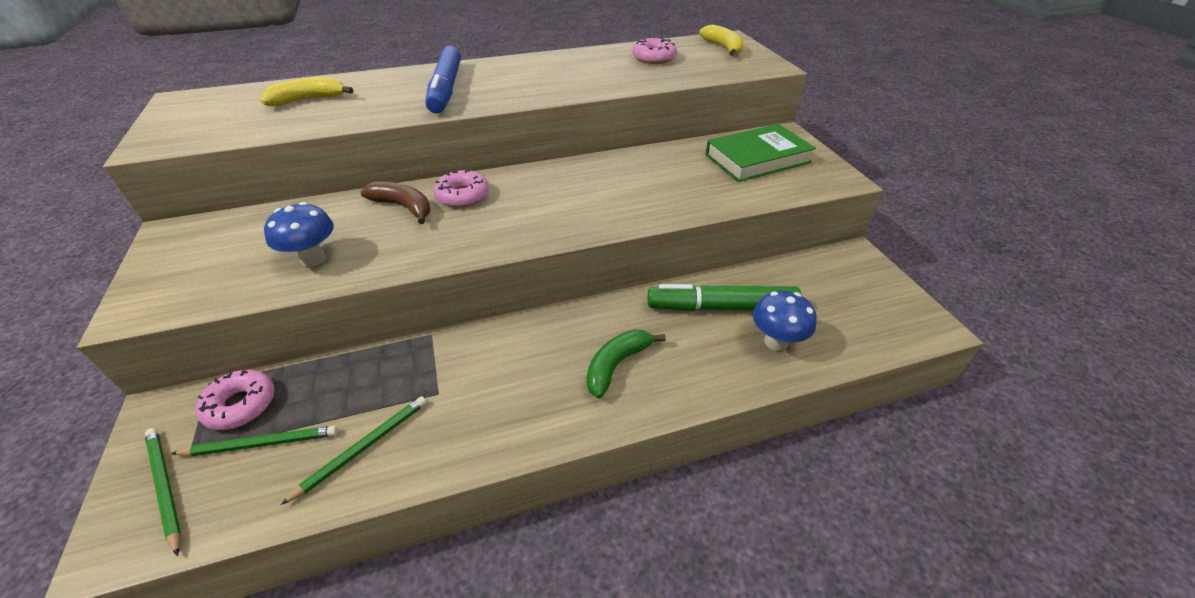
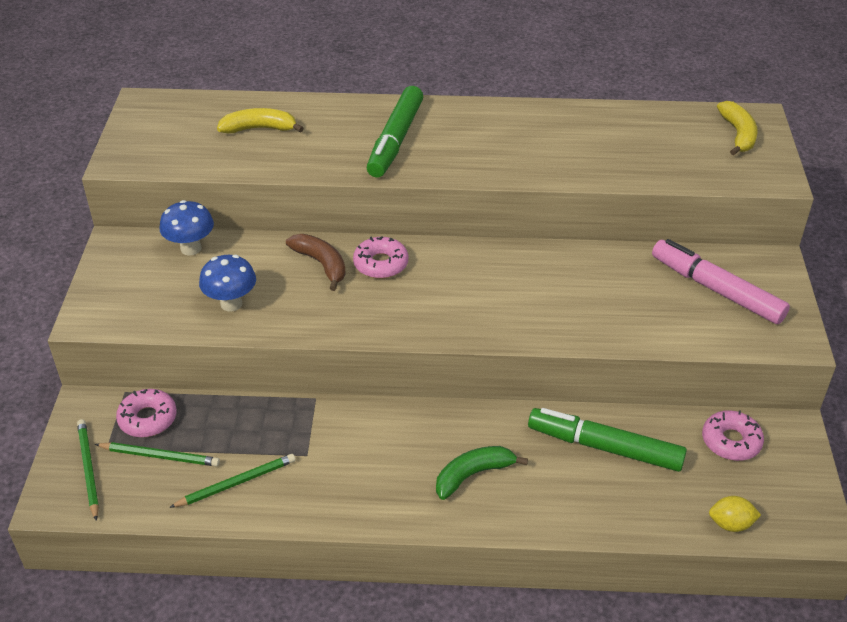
camera: 20 degrees right, 0 degrees up
(446, 89) = (395, 140): blue marker -> green marker
(654, 58) = (642, 136): pink donut -> pink donut (731, 441)
(757, 158) = (716, 290): green book -> pink marker
(775, 342) = (639, 497): blue mushroom -> blue mushroom (191, 248)
(864, 343) = (730, 524): none -> yellow lemon

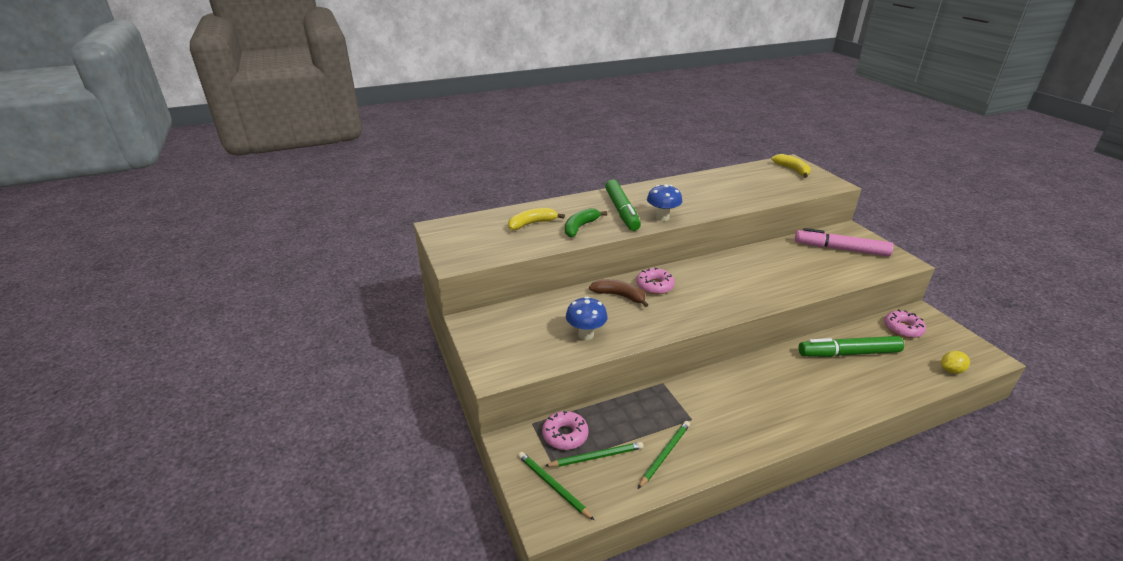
camera: 25 degrees left, 10 degrees down
(191, 248) = (526, 310): blue mushroom -> blue mushroom (662, 217)
(473, 475) = (798, 394): green banana -> green banana (580, 227)

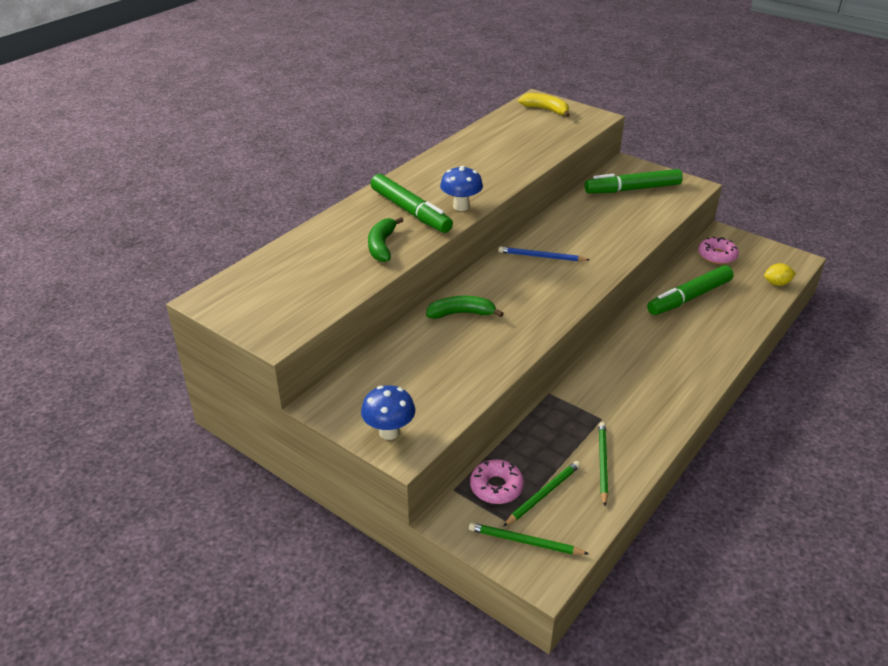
camera: 30 degrees left, 5 degrees up
(532, 224) = (322, 258): yellow banana -> none
(586, 334) = (462, 370): blue mushroom -> blue mushroom (389, 432)
(619, 296) = (461, 313): brown banana -> green banana
(654, 286) = (488, 289): pink donut -> none
(717, 276) = (541, 257): none -> blue pencil
(841, 249) = (632, 189): pink marker -> green marker
(951, 370) = (777, 283): yellow lemon -> yellow lemon turned 45 degrees clockwise

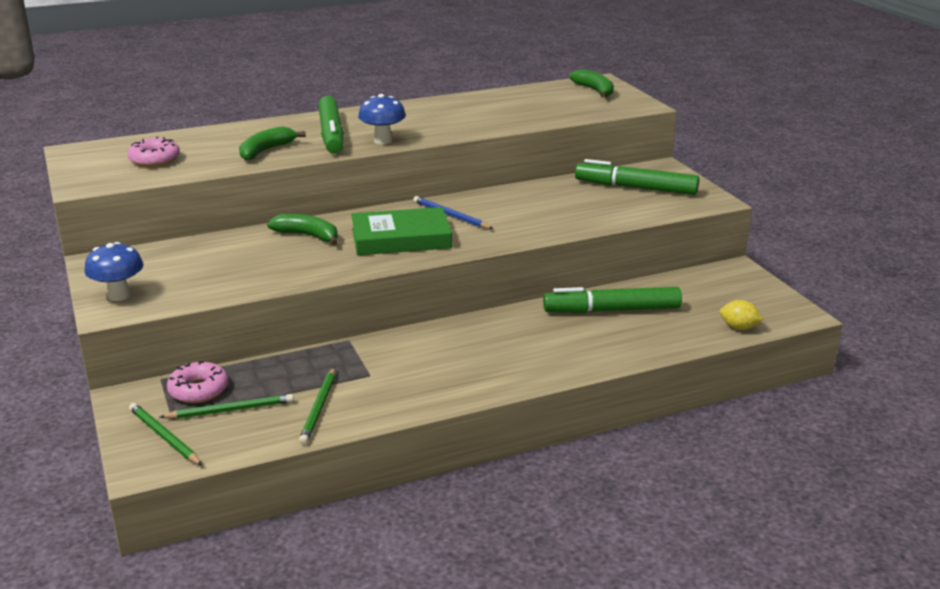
camera: 30 degrees right, 10 degrees down
(533, 291) = (401, 238): none -> green book
(546, 110) = (594, 90): yellow banana -> green banana
(602, 463) = (319, 408): green pencil -> green pencil turned 150 degrees clockwise
(717, 256) = (700, 285): pink donut -> pink donut (154, 159)

